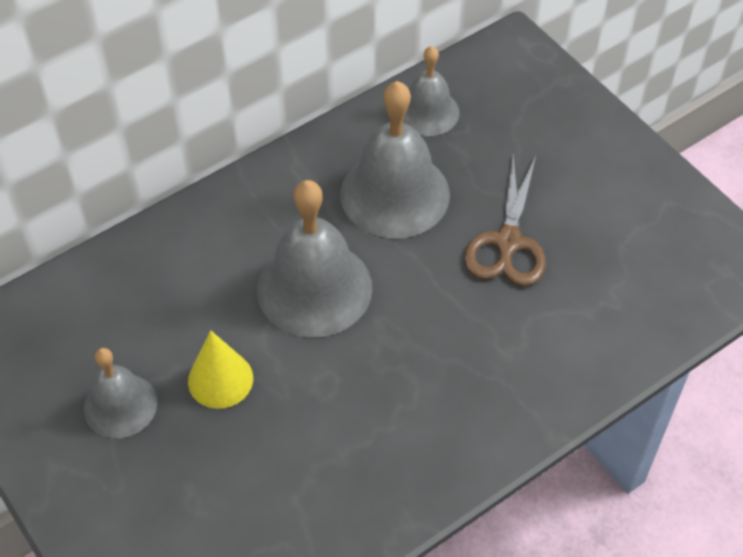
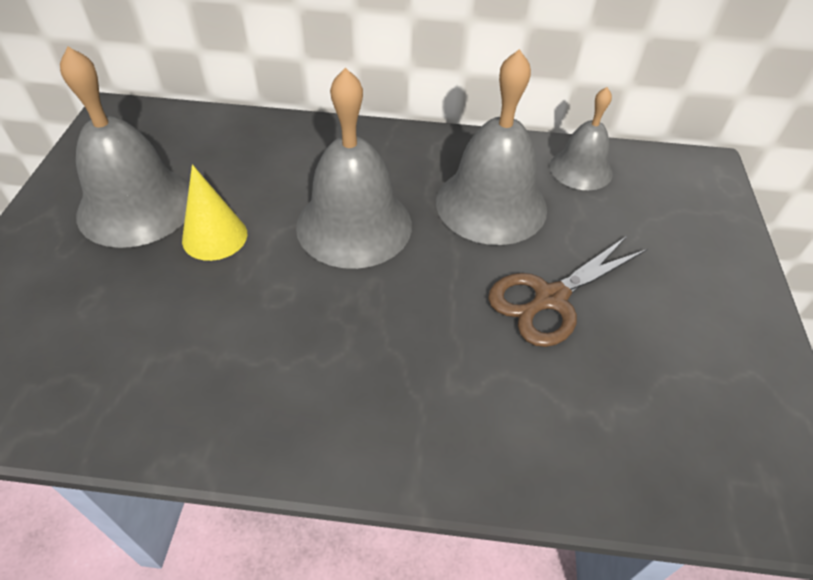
camera: 40 degrees right, 5 degrees down
(120, 405) = (136, 206): grey bell -> grey bell, size x1.68

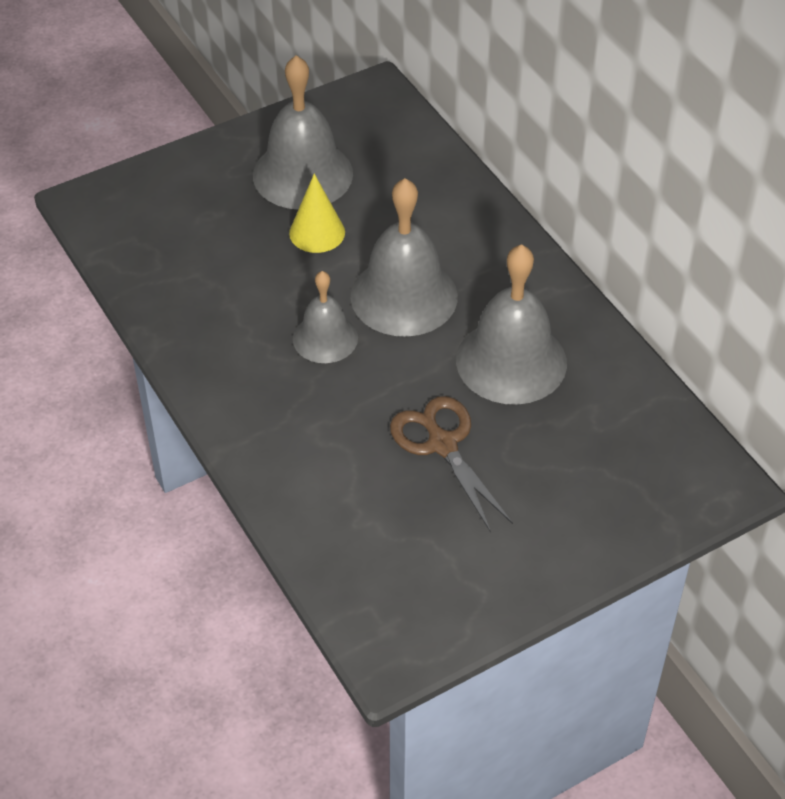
camera: 55 degrees right, 0 degrees up
(550, 299) = (442, 444): brown scissors -> brown scissors turned 45 degrees clockwise
(581, 169) = (621, 397): grey bell -> grey bell (325, 338)

